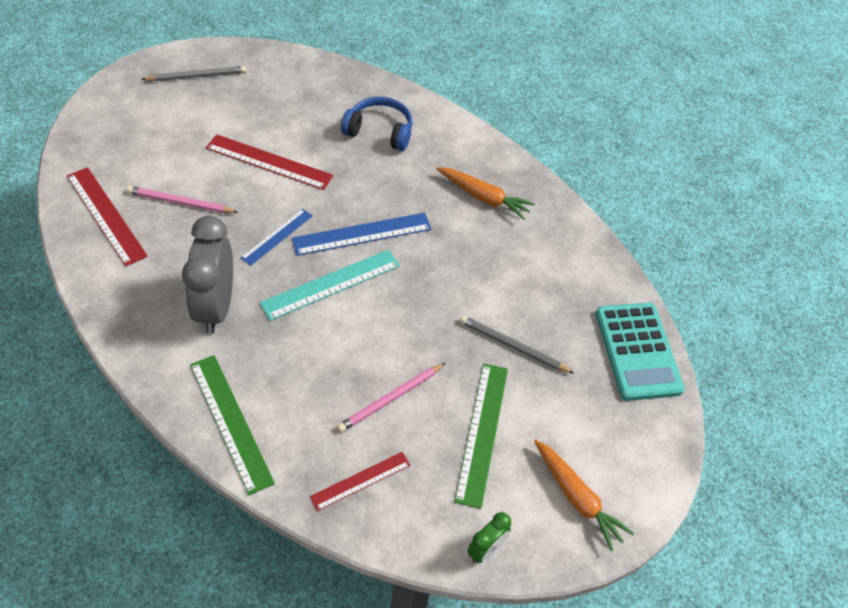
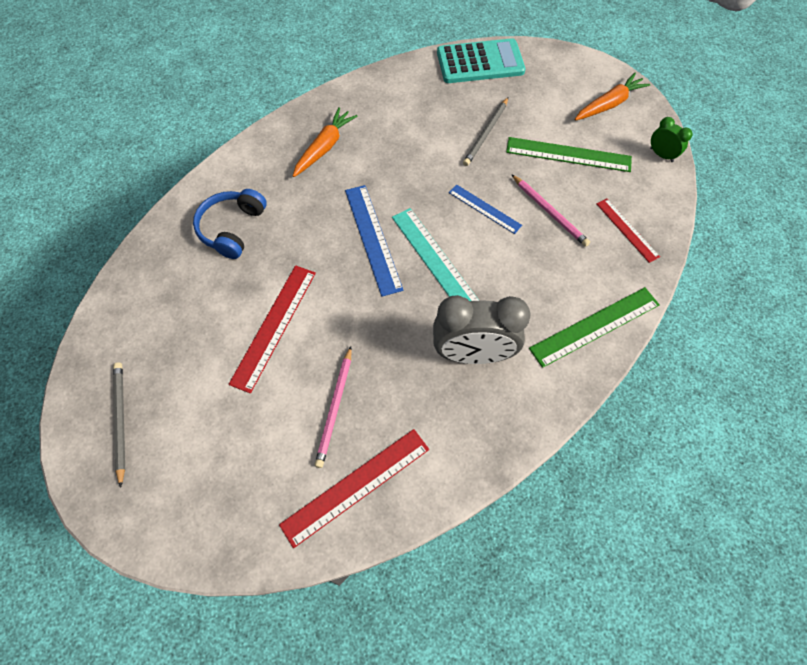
camera: 85 degrees left, 10 degrees up
(277, 236) = (379, 309): blue ruler -> blue ruler (484, 209)

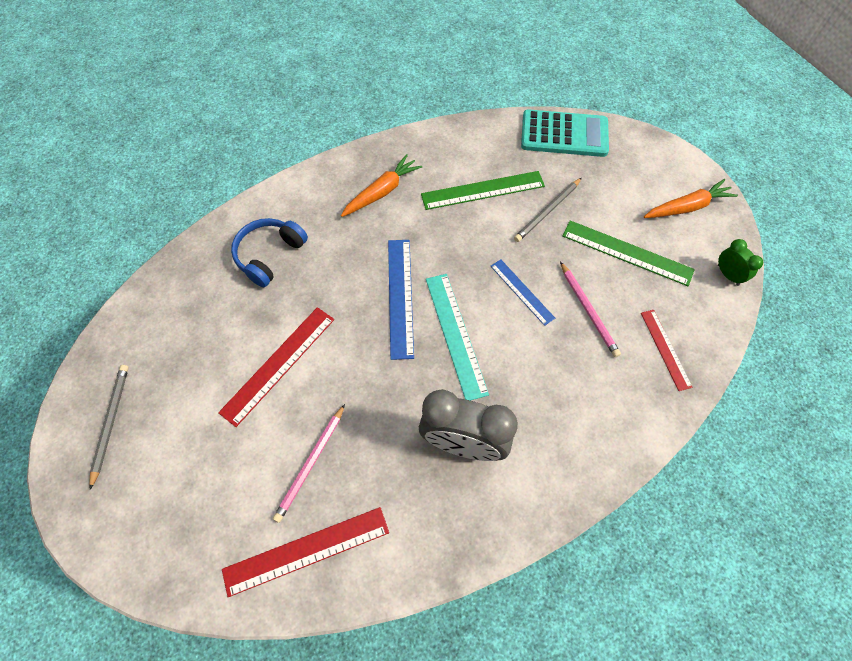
camera: 15 degrees right, 0 degrees up
(595, 326) = (599, 446): green ruler -> green ruler (483, 190)

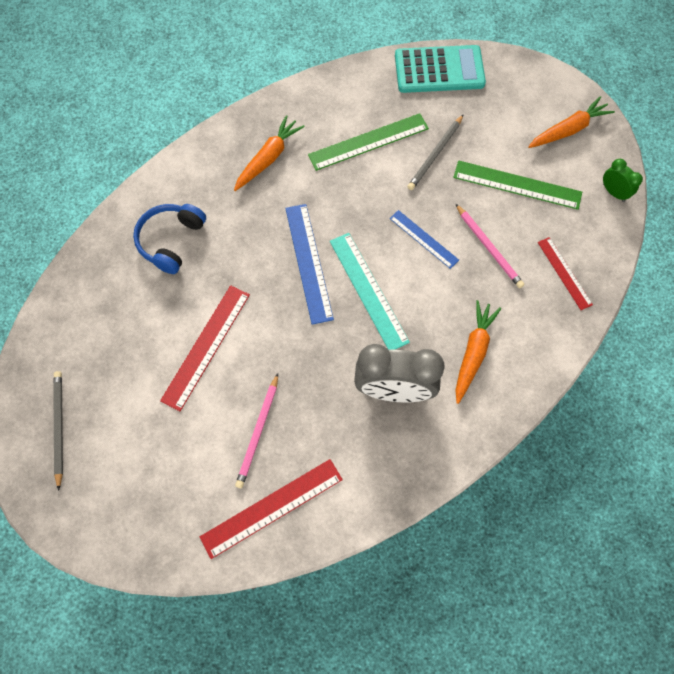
camera: 10 degrees left, 5 degrees up
(555, 417) = (473, 353): none -> orange carrot

